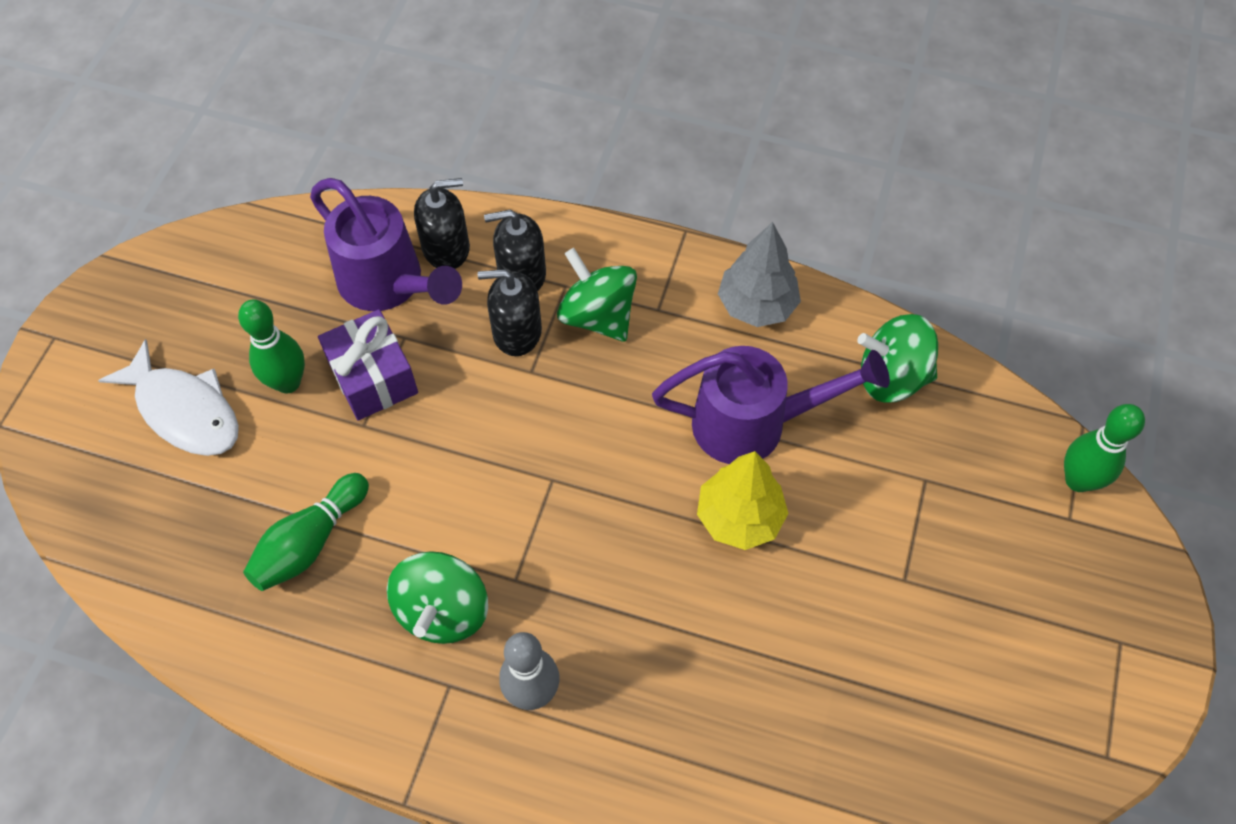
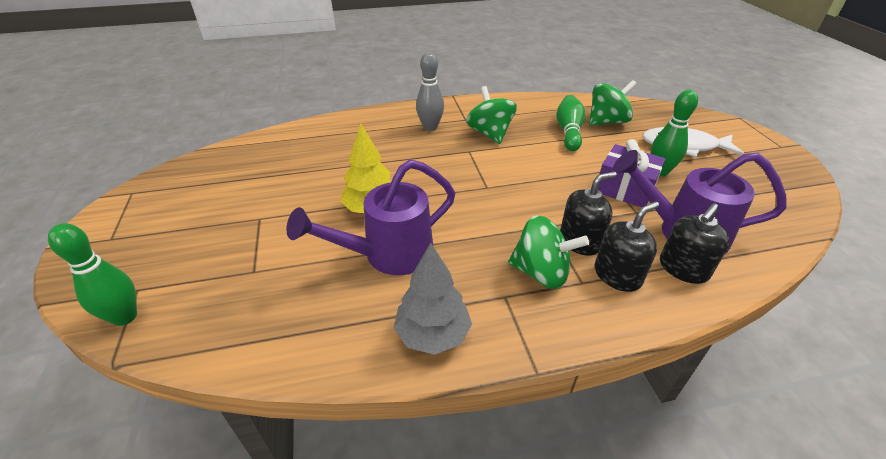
camera: 150 degrees right, 20 degrees down
(891, 377) = (295, 327): green spinning top -> green spinning top (607, 122)

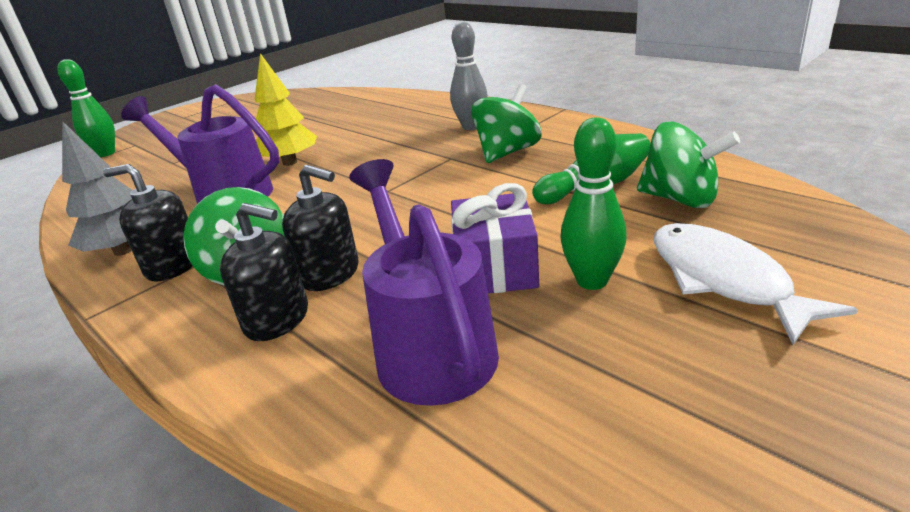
camera: 60 degrees right, 10 degrees down
(683, 268) = (332, 369): black soap dispenser -> black soap dispenser (173, 265)

